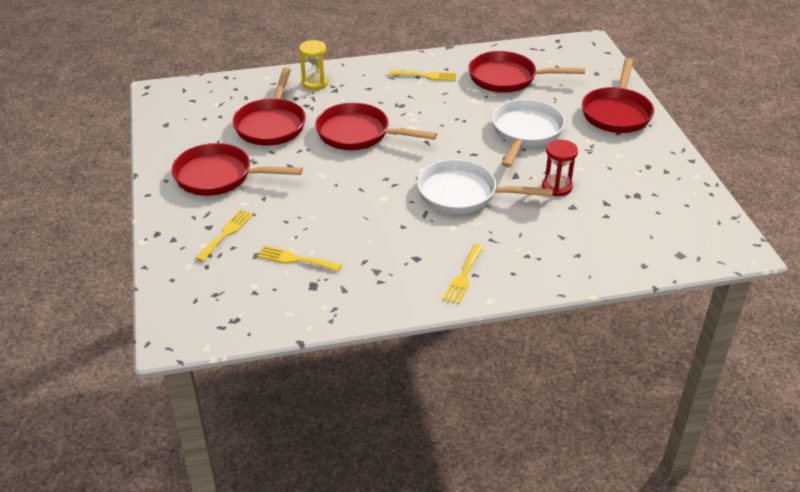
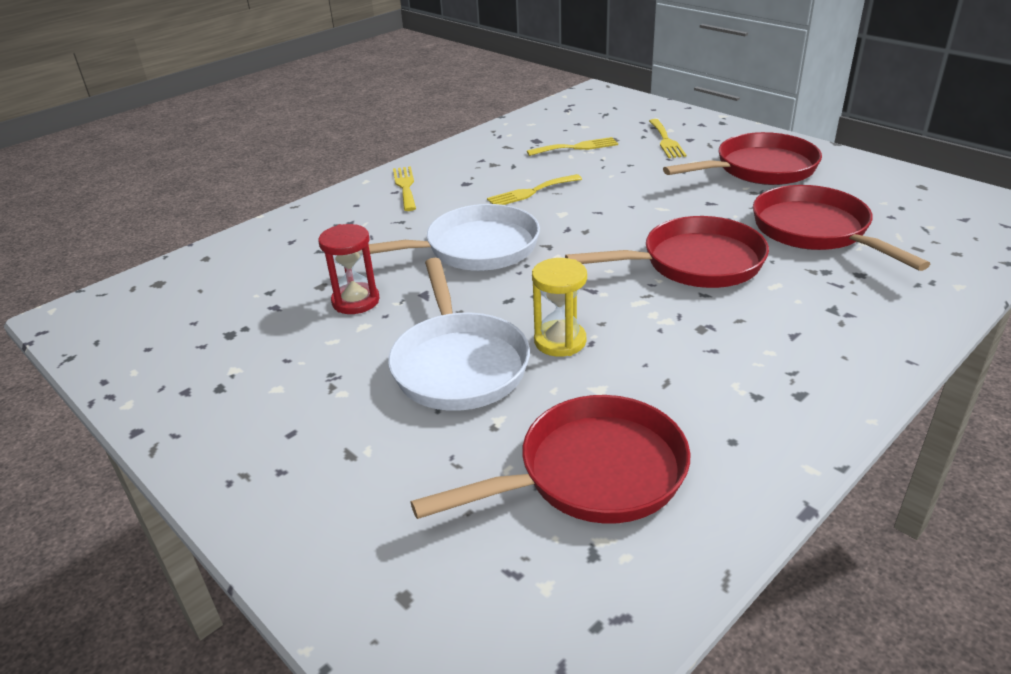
camera: 150 degrees right, 5 degrees down
(315, 83) = (880, 307): yellow hourglass -> yellow hourglass (560, 341)
(426, 76) = (744, 404): yellow fork -> yellow fork (531, 192)
(616, 113) = (309, 483): red pan -> none

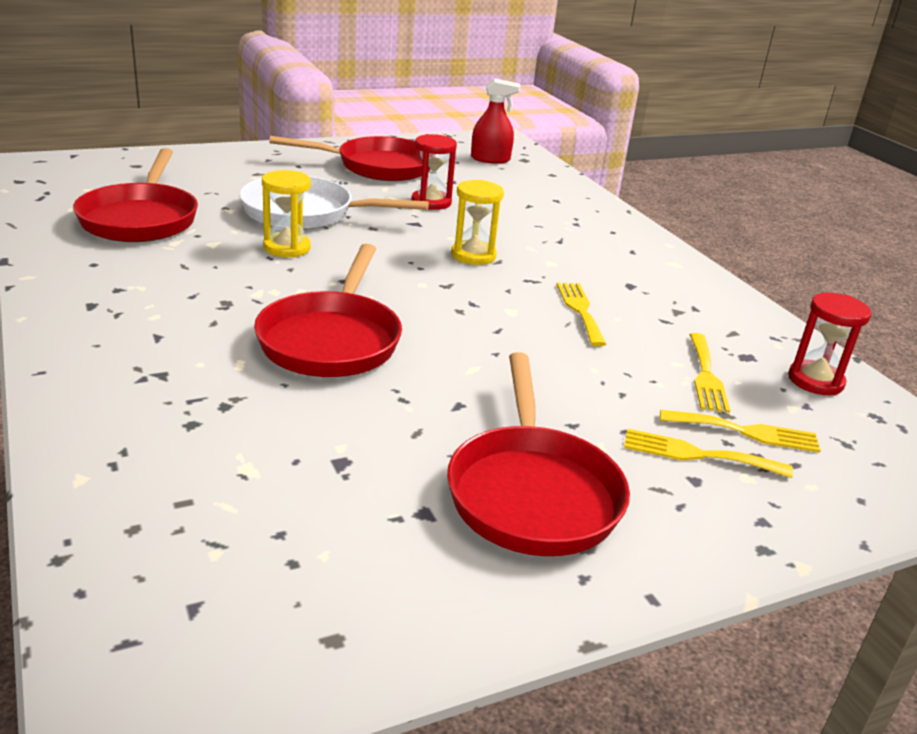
camera: 105 degrees right, 5 degrees down
(170, 303) = (490, 159): none -> red spray bottle
(405, 186) = (641, 257): yellow fork -> yellow fork (746, 432)
(474, 249) = (473, 255): white pan -> yellow hourglass
(545, 123) = (815, 381): none -> red hourglass
(815, 231) = (311, 444): red pan -> red pan (378, 167)

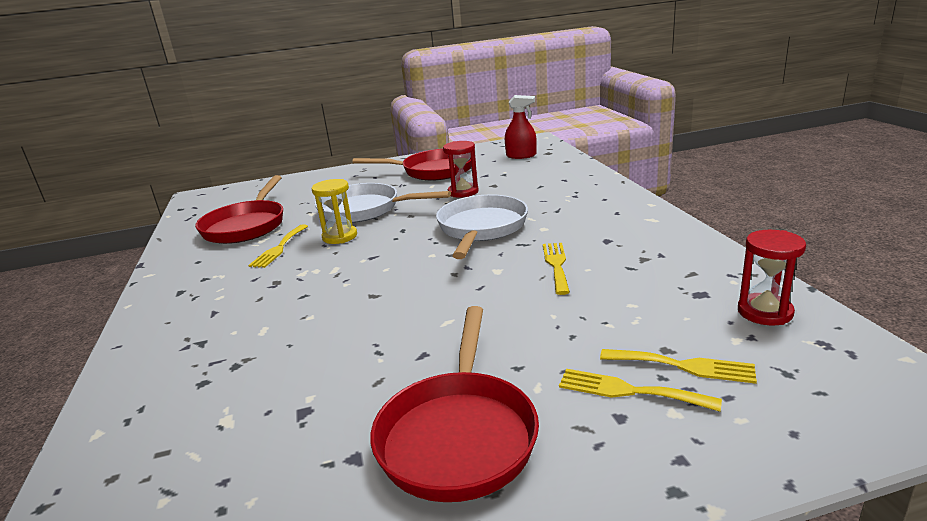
camera: 15 degrees right, 5 degrees down
(332, 340) = (342, 305): red pan -> none
(473, 255) = (481, 229): yellow hourglass -> white pan
(706, 376) = (656, 314): yellow fork -> yellow fork (279, 248)

